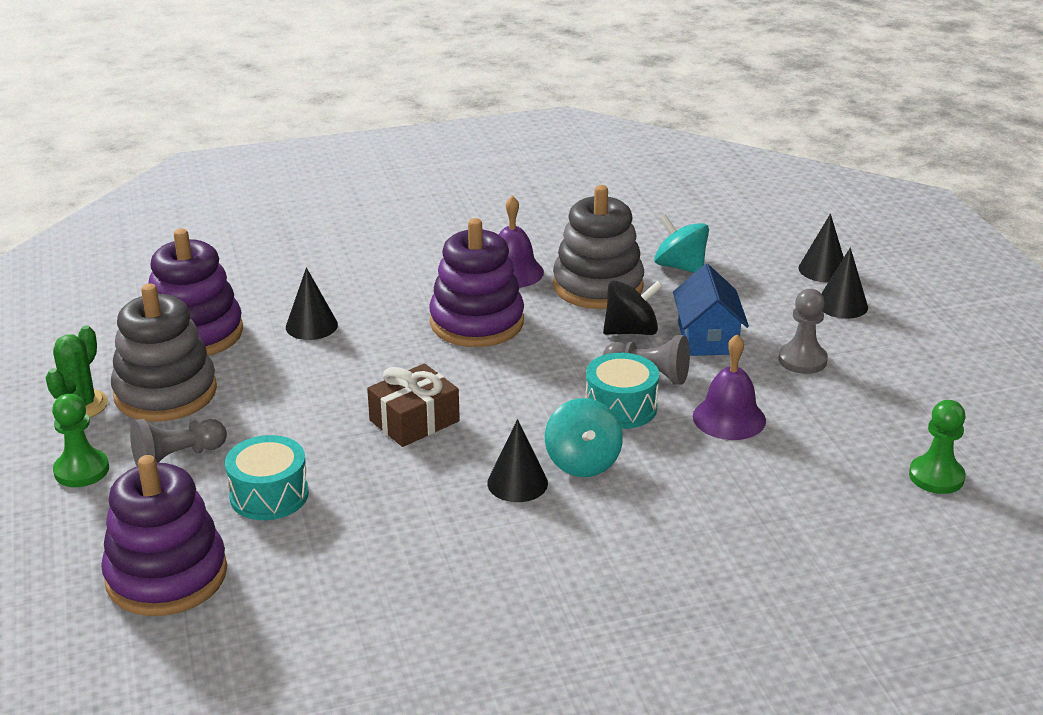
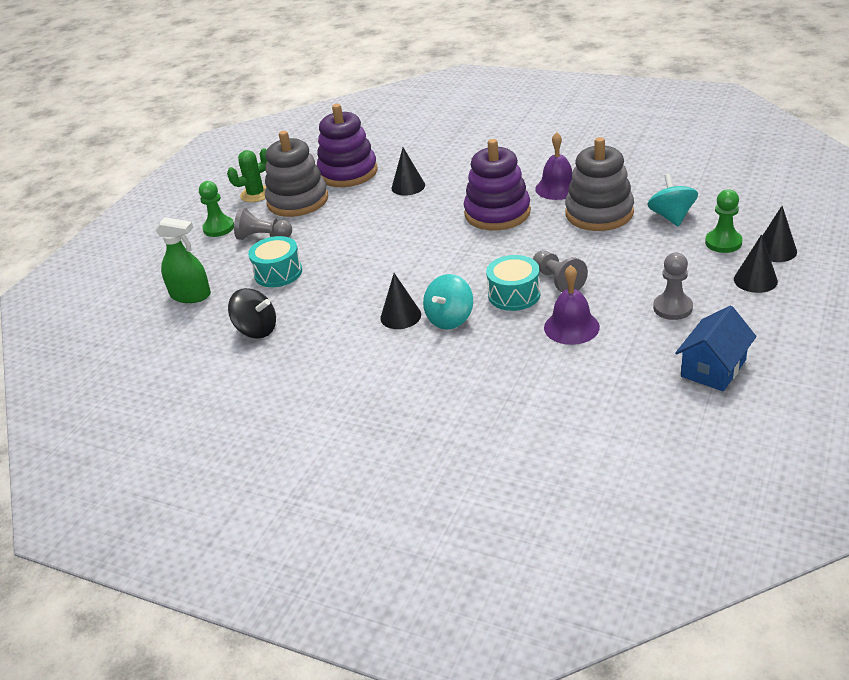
camera: 45 degrees right, 5 degrees up
(166, 576) = (190, 295): purple stacking toy -> green spray bottle
(414, 421) = (393, 259): brown gift -> none
(631, 331) = (582, 249): black spinning top -> black spinning top (256, 330)
(707, 338) = (626, 270): blue house -> blue house (713, 368)
(936, 477) = (660, 422): green pawn -> green pawn (723, 242)

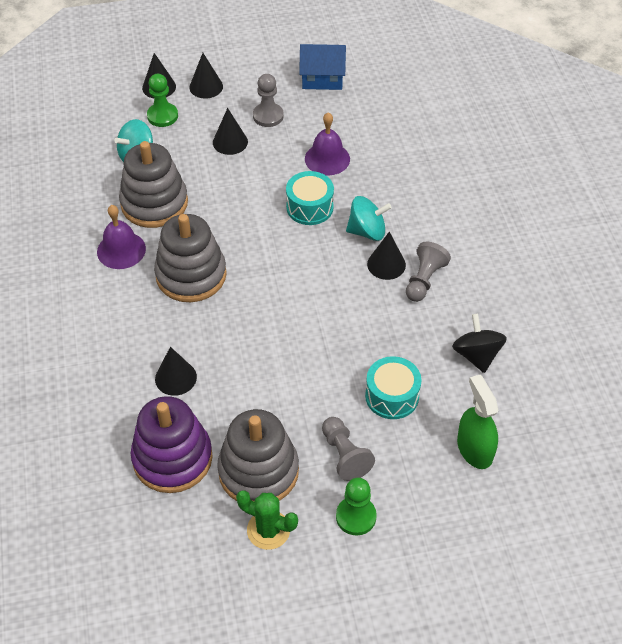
camera: 130 degrees left, 15 degrees up
(497, 213) = (191, 275): purple stacking toy -> grey stacking toy
(558, 280) = (273, 189): grey pawn -> grey pawn (424, 280)
(649, 273) = (230, 142): none -> black cone

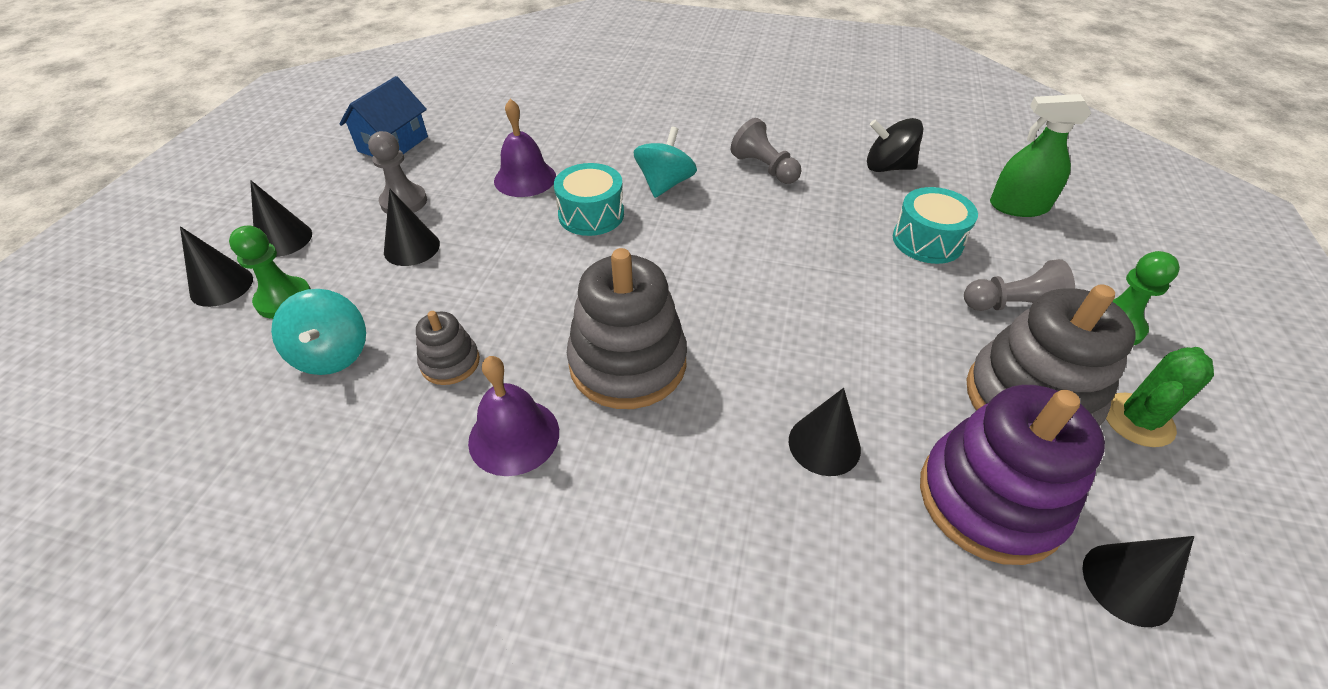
camera: 65 degrees left, 5 degrees down
(154, 203) = (450, 362): grey stacking toy -> grey stacking toy, size x0.50
(386, 264) = (725, 186): black cone -> black cone (1127, 584)

